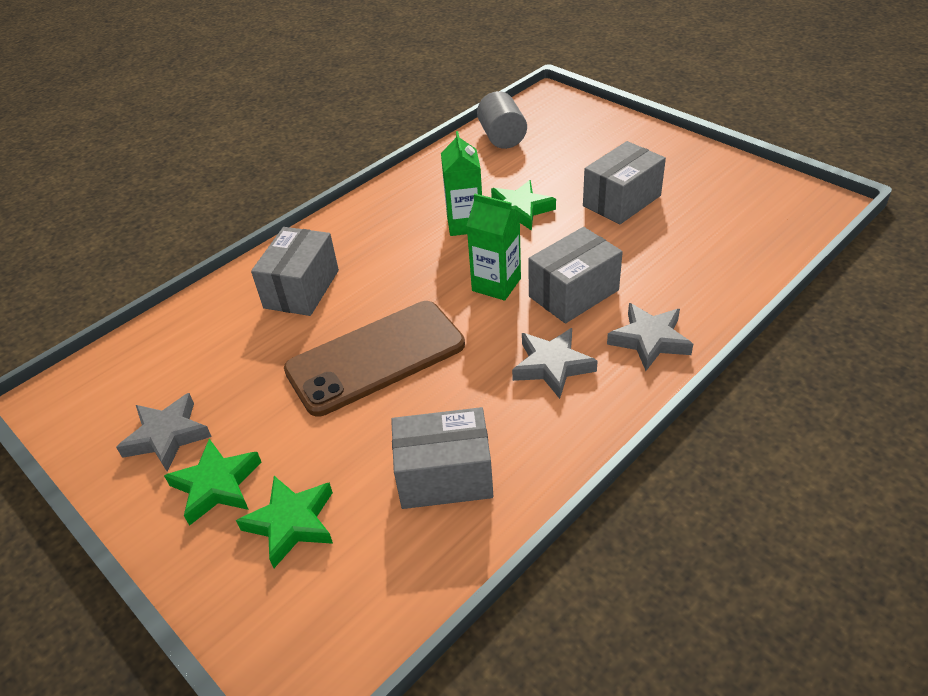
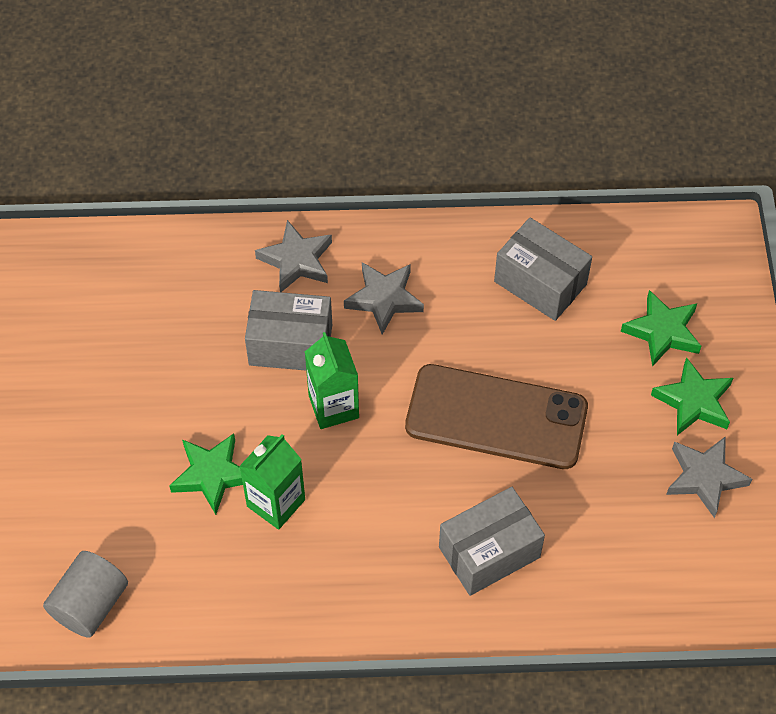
camera: 140 degrees left, 15 degrees up
(621, 201) = (121, 403): grey box -> none

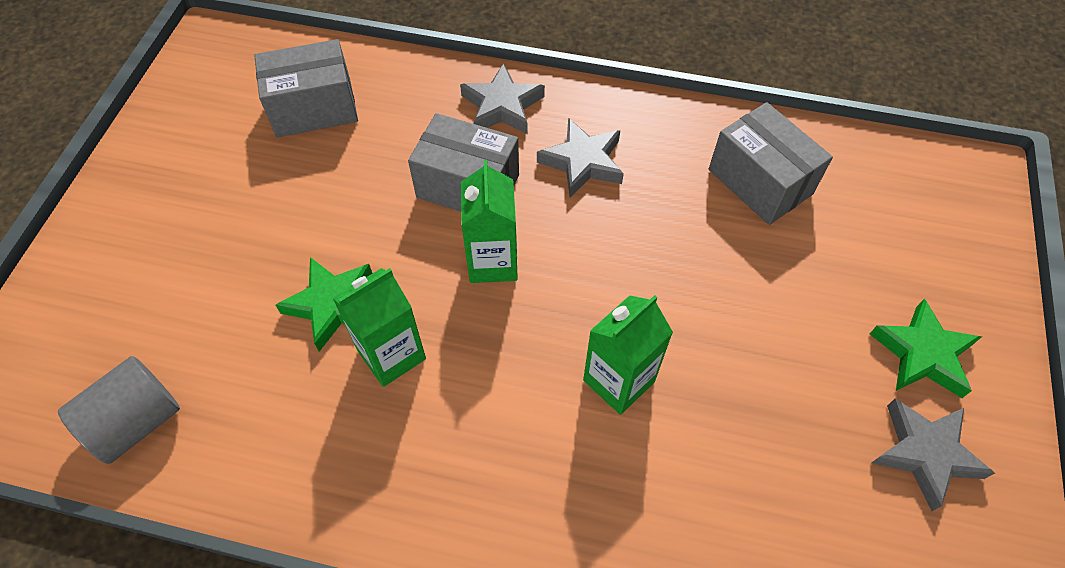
camera: 15 degrees right, 0 degrees up
(463, 479) = (618, 381): none -> green carton
(489, 552) = (627, 481): grey box -> grey box (314, 108)
(496, 417) = (676, 316): brown phone -> none
(662, 331) = (895, 264): green star -> none

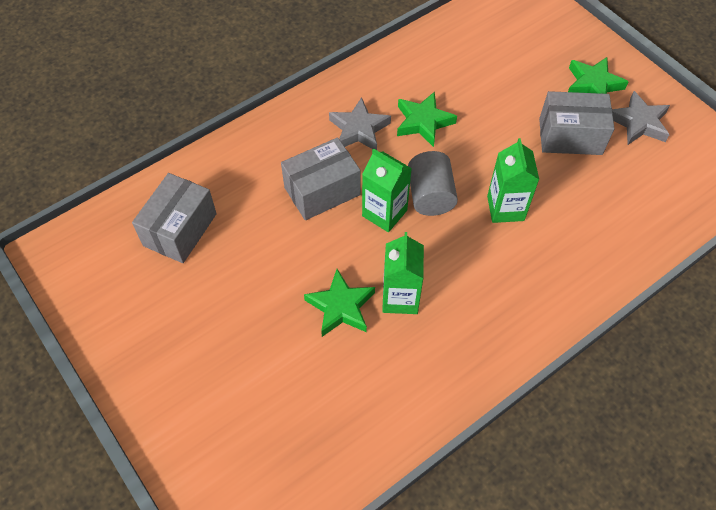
camera: 50 degrees left, 0 degrees up
(136, 421) = (329, 454): grey cylinder -> grey cylinder (430, 195)
(502, 106) = (281, 138): grey star -> none
(657, 213) = (423, 122): none -> green star
(760, 182) = (446, 68): grey box -> grey box (570, 136)

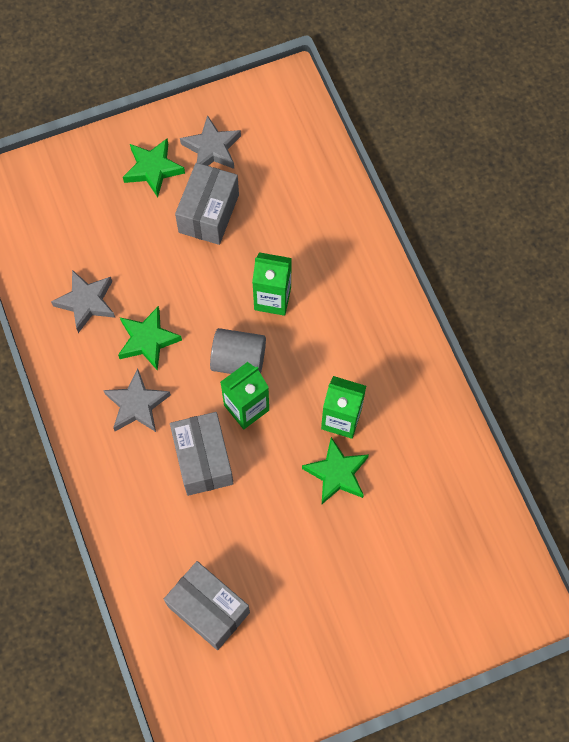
camera: 75 degrees left, 10 degrees up
(441, 71) = (86, 302): none -> grey star

